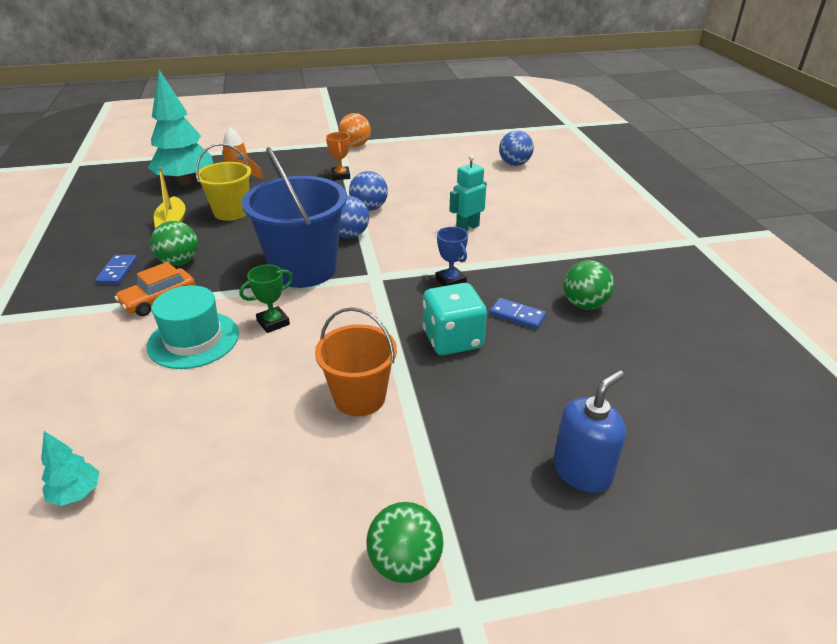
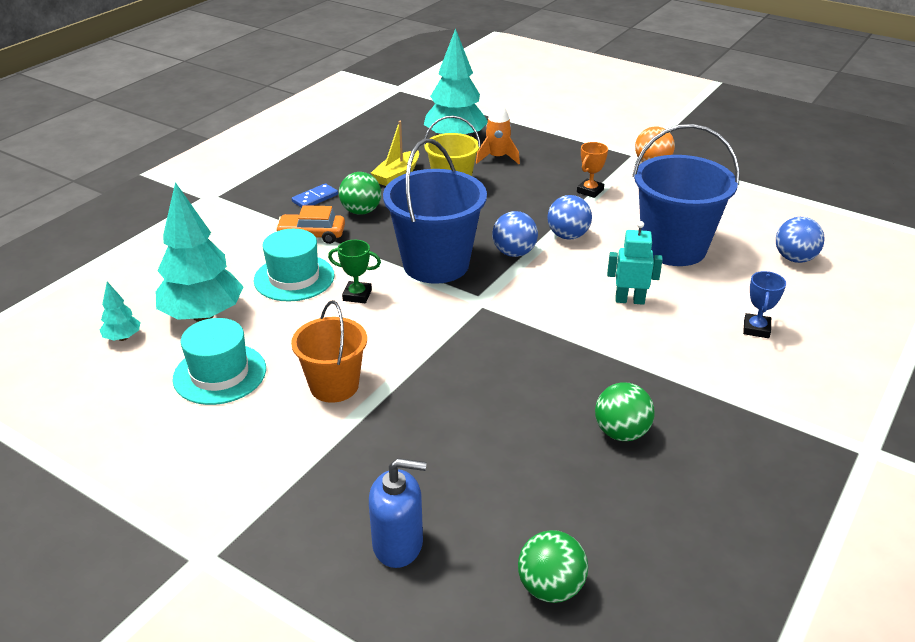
camera: 45 degrees right, 0 degrees up
(145, 419) = (203, 315): none -> turquoise tree
(240, 455) = (220, 374): none -> turquoise hat
(405, 563) = (212, 504): green ball -> green ball (550, 587)
(444, 187) = (673, 248): none -> blue bucket
(450, 281) = (535, 340): blue trophy -> blue trophy (756, 329)
(453, 340) = (460, 388): turquoise dice -> none
(517, 316) = (543, 403): blue domino -> none

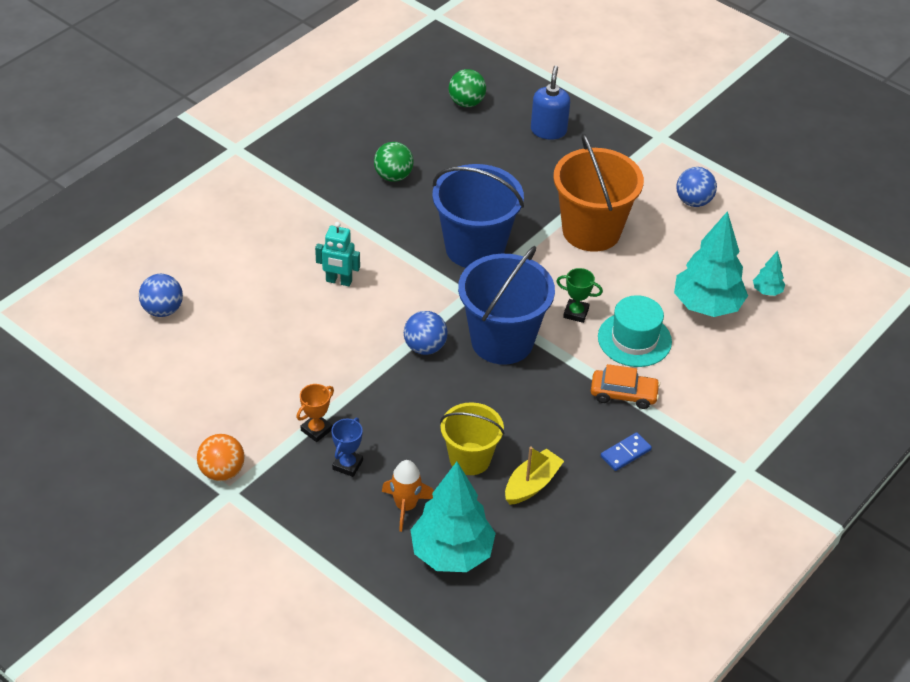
camera: 175 degrees left, 10 degrees up
(220, 374) = (679, 250): turquoise hat -> none
(334, 386) = (591, 231): orange bucket -> orange bucket, size x1.61
(361, 211) = (574, 425): green ball -> none
(398, 544) = (548, 130): blue soap dispenser -> blue soap dispenser turned 90 degrees clockwise
(568, 236) = (365, 364): blue ball -> blue ball (693, 201)
(673, 248) = (269, 336): blue bucket -> blue bucket (475, 248)
(756, 329) = (249, 242): blue trophy -> blue trophy (347, 465)

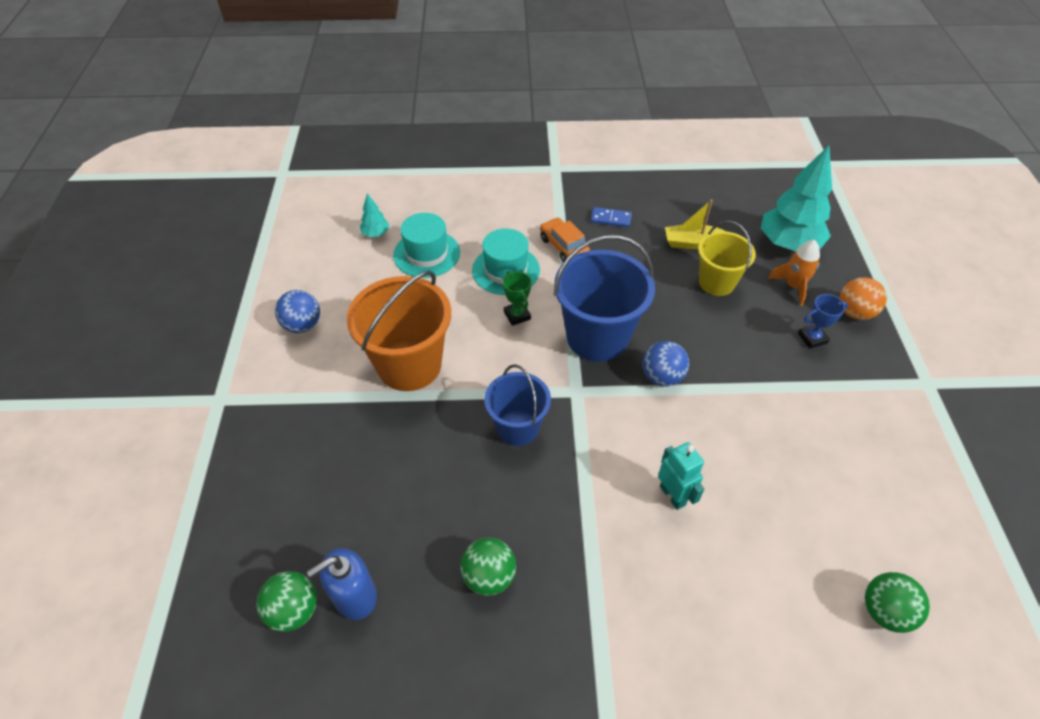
camera: 130 degrees left, 5 degrees up
(162, 310) = (884, 611): blue ball -> green ball
(222, 471) = (923, 402): orange ball -> orange ball (854, 312)
(316, 430) = (815, 379): orange trophy -> none
(475, 248) = (517, 427): blue bucket -> blue bucket, size x0.62
(548, 130) = (284, 493): blue soap dispenser -> blue soap dispenser (354, 596)
(707, 306) = (426, 254): turquoise tree -> turquoise hat

